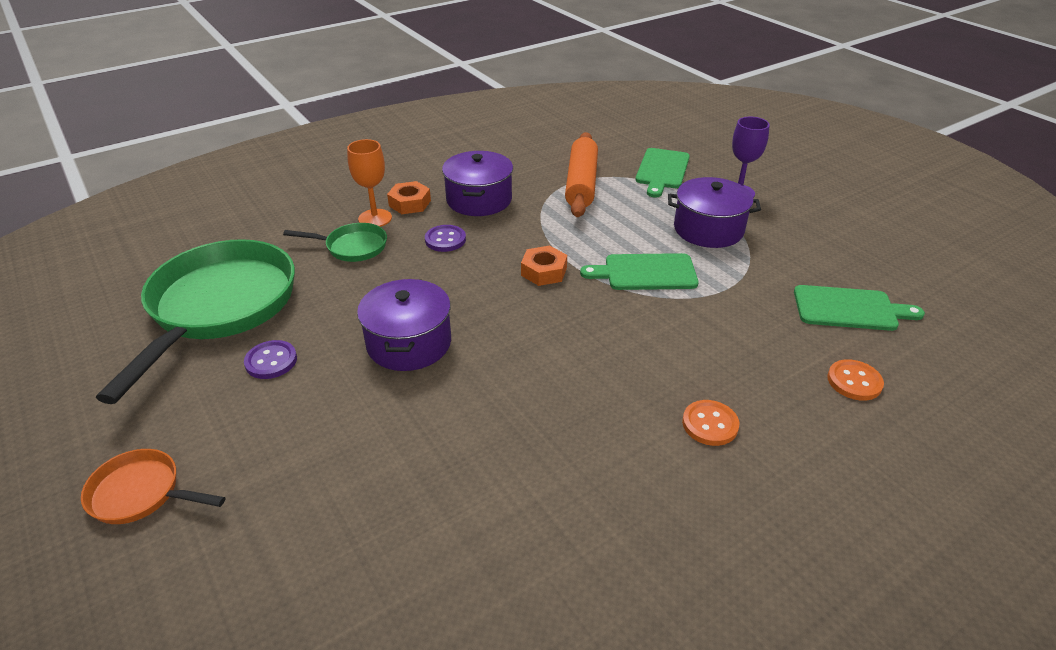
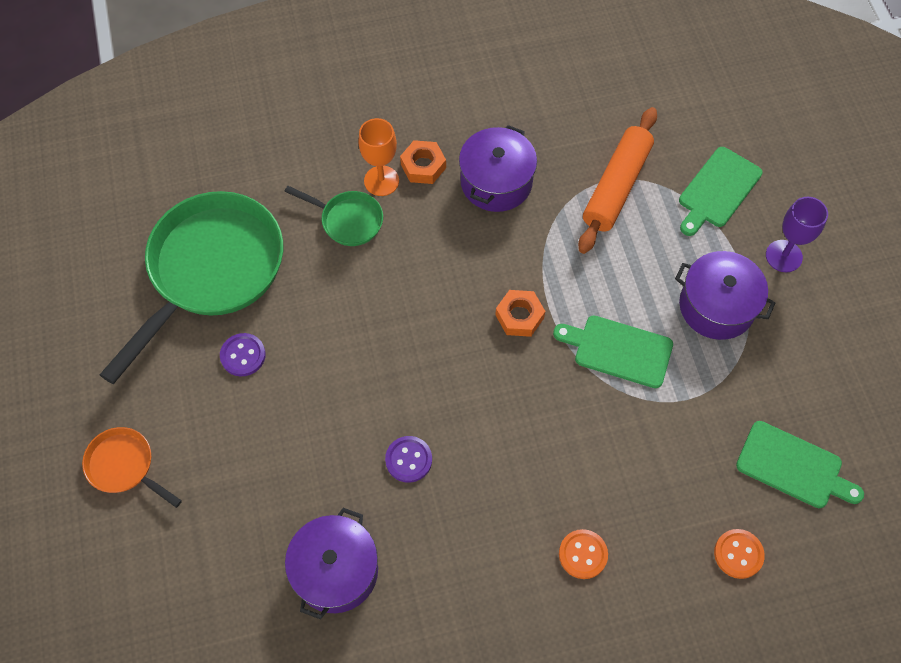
camera: 20 degrees right, 25 degrees up
(409, 343) = (363, 372): purple pot -> purple pot (336, 570)
(445, 240) = (440, 237): purple button -> purple button (408, 460)

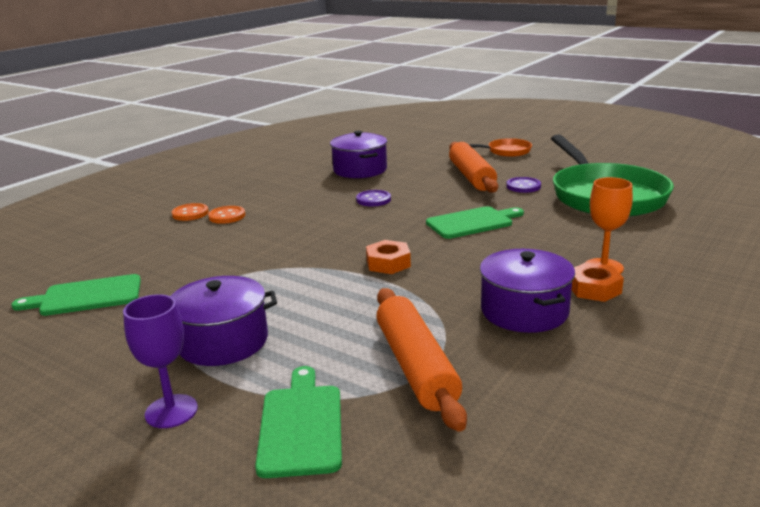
camera: 140 degrees right, 40 degrees down
(254, 428) = (471, 176): none -> orange rolling pin
(348, 220) = (581, 243): green pan -> none
(618, 350) = (290, 283): green cutting board -> green cutting board (472, 222)
(738, 554) = (114, 252): orange button -> orange button (190, 213)

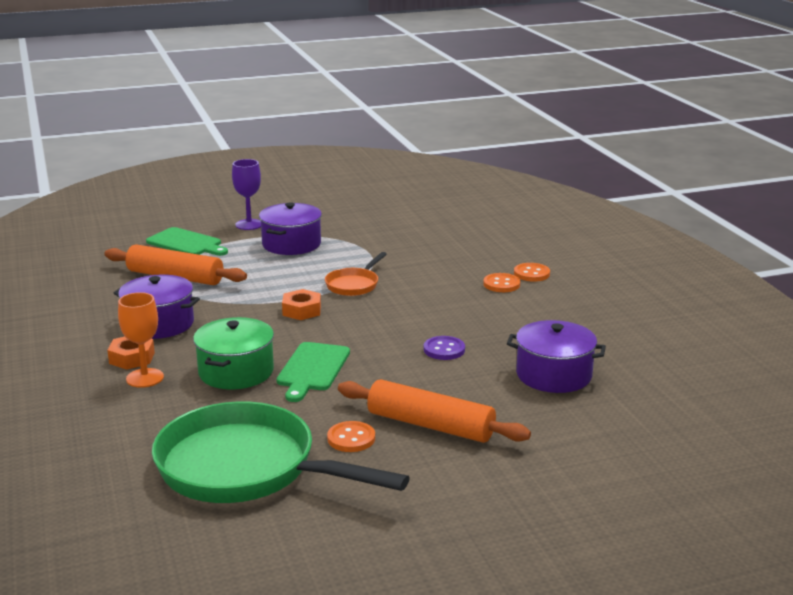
camera: 125 degrees right, 0 degrees up
(86, 296) = (415, 225): green cutting board -> none
(506, 151) = (491, 498): orange pan -> orange pan (354, 285)
(523, 186) = (351, 438): purple button -> orange button
(526, 242) = (236, 372): none -> green pot

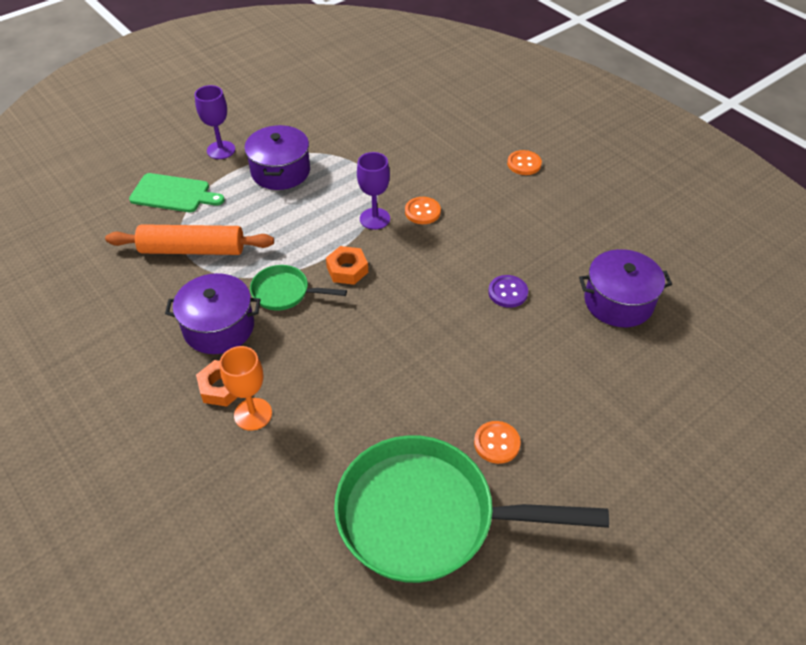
camera: 20 degrees left, 25 degrees up
(233, 314) = (285, 292): none -> green pan
(236, 372) = (337, 379): green pot -> none
(312, 369) = (406, 354): green cutting board -> none
(354, 285) = (375, 219): orange pan -> purple goblet
(430, 425) = (554, 402): orange rolling pin -> none
(501, 284) = (506, 185): orange button -> orange button (422, 212)

